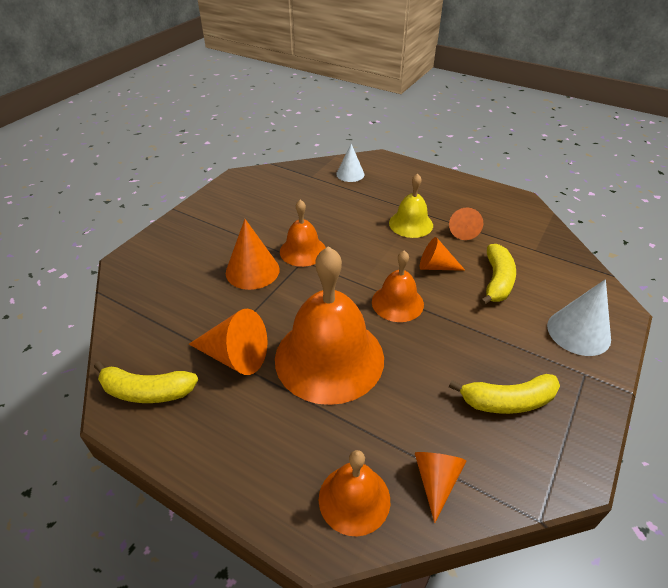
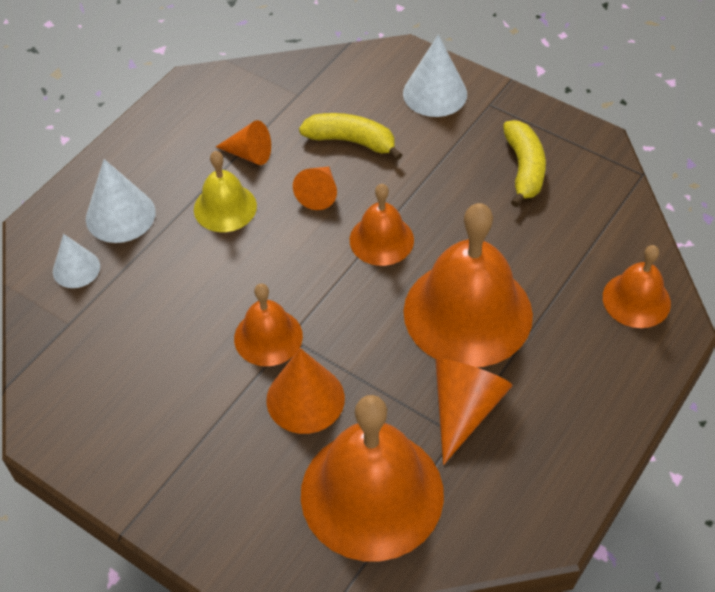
camera: 85 degrees left, 10 degrees up
(146, 391) = (519, 502): yellow banana -> none
(173, 306) = (372, 493): none -> orange bell
(394, 184) = (120, 215): none -> white cone
(436, 481) = (613, 237): orange cone -> none

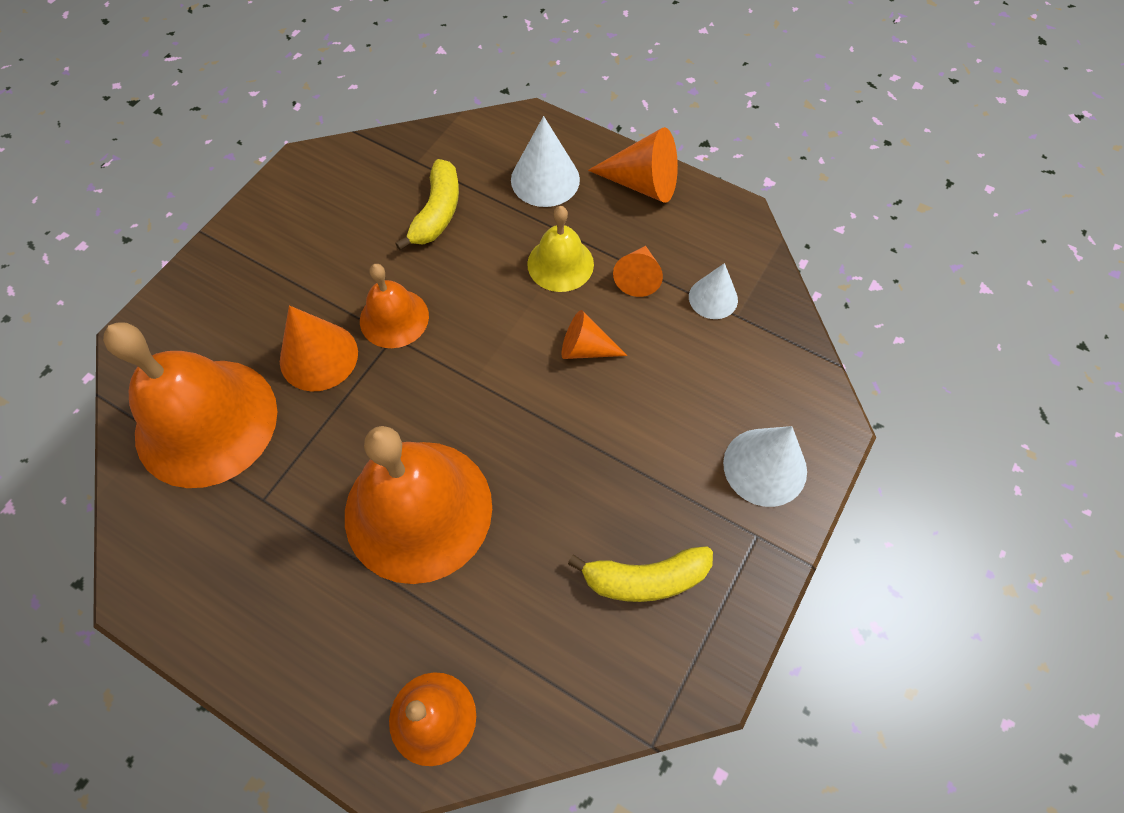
camera: 85 degrees right, 10 degrees up
(76, 269) = (478, 156): white cone -> white cone (713, 298)
(351, 141) = (669, 376): yellow banana -> yellow banana (437, 213)
(381, 240) = (522, 415): orange bell -> none
(464, 409) = (291, 507): orange cone -> orange cone (642, 183)

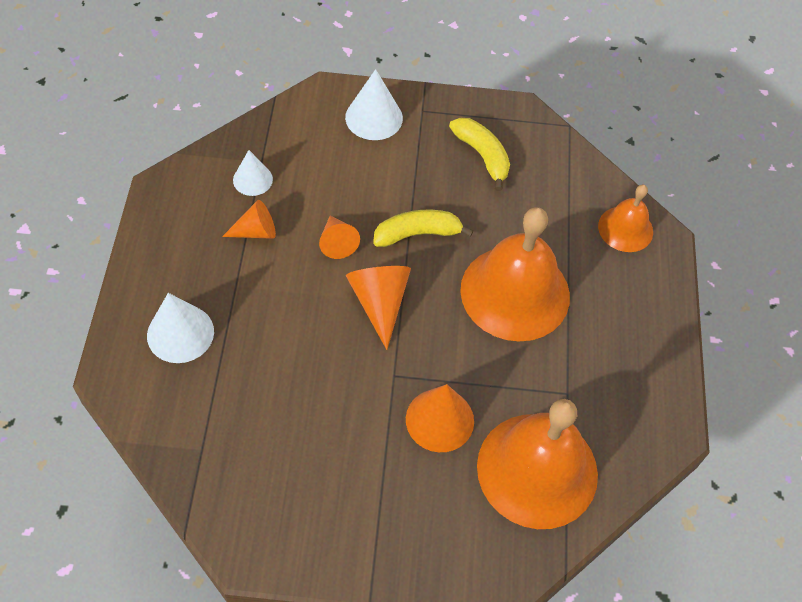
camera: 120 degrees left, 5 degrees down
(394, 318) = (377, 383): orange bell -> none
(437, 213) = (255, 402): yellow banana -> yellow banana (417, 234)
(560, 264) = (267, 287): yellow bell -> none
(642, 183) = (155, 259): orange cone -> orange cone (379, 302)

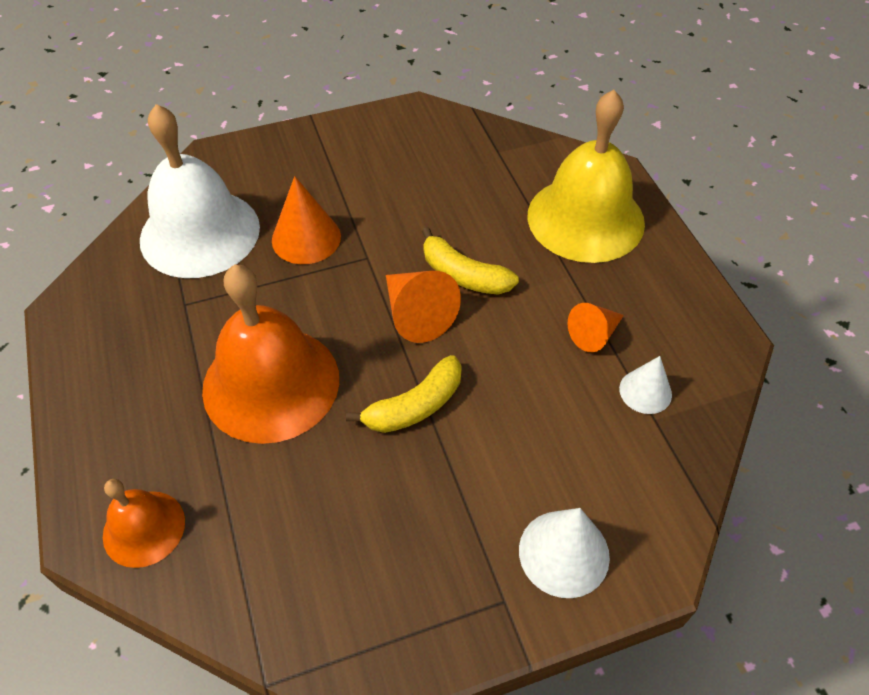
camera: 160 degrees right, 5 degrees down
(180, 333) = (585, 218): white cone -> yellow bell
(337, 242) = (499, 358): orange cone -> none
(482, 156) = (381, 559): yellow banana -> yellow banana (463, 275)
(537, 470) = (200, 233): orange bell -> white bell

